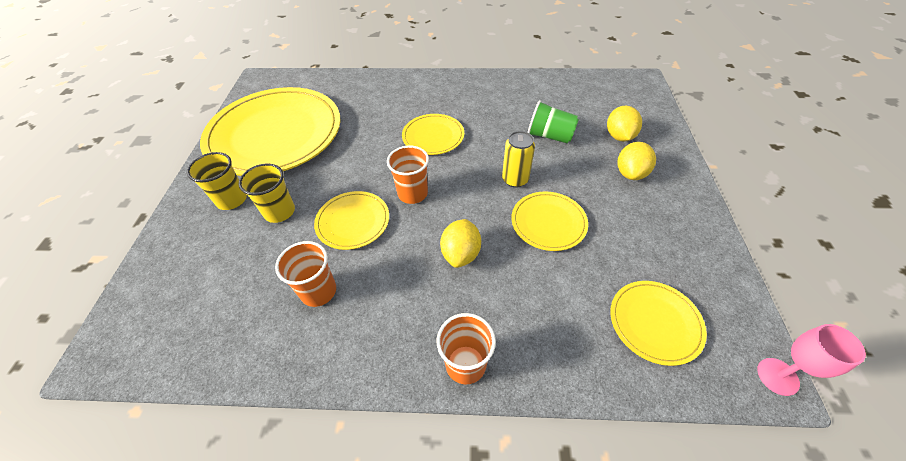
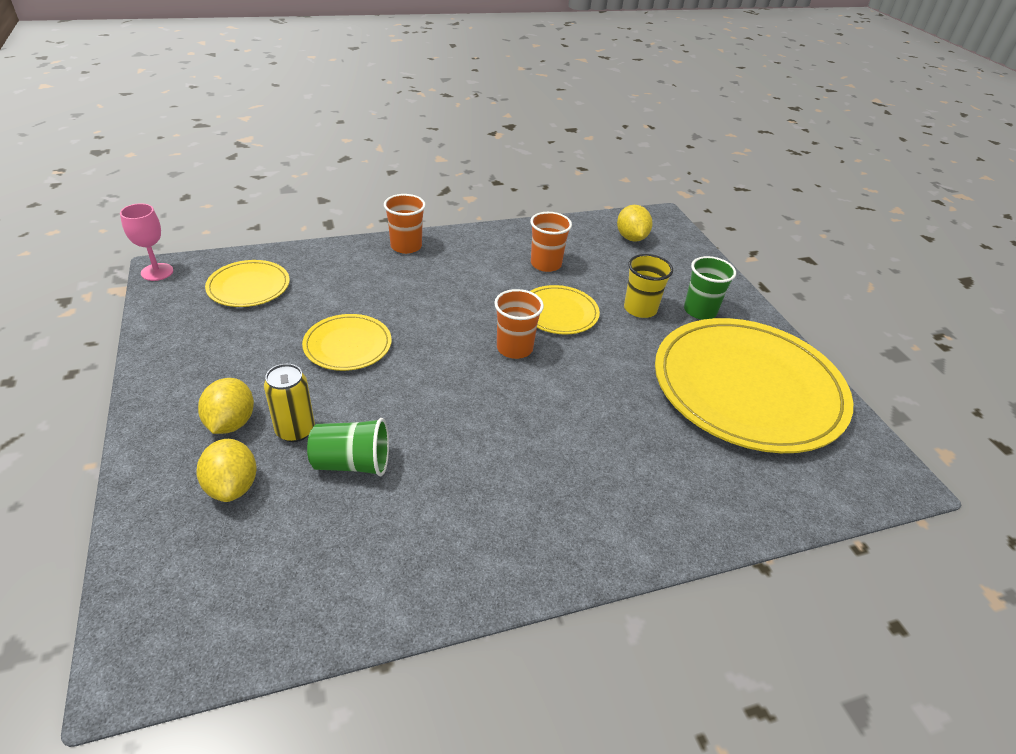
camera: 155 degrees right, 10 degrees down
(231, 199) = (700, 311): yellow cup -> green cup
(433, 136) = (532, 427): yellow plate -> none
(461, 254) = (435, 305): yellow lemon -> yellow lemon (631, 238)
(515, 179) = (395, 385): yellow can -> yellow can (295, 430)

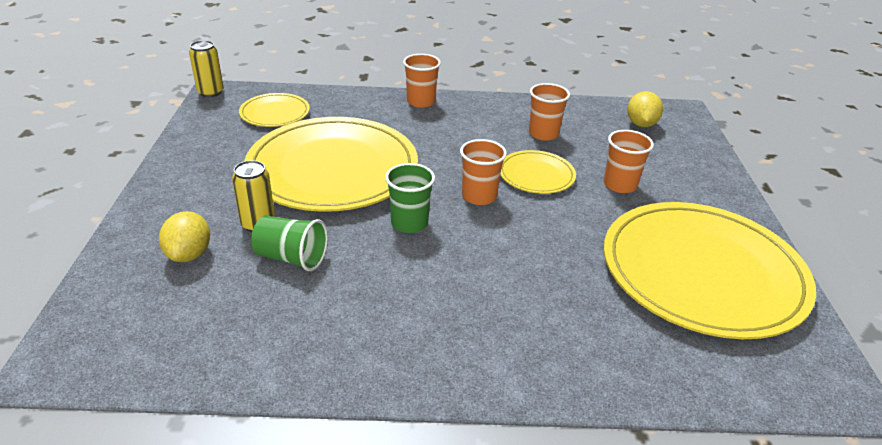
camera: 20 degrees right, 5 degrees down
(157, 272) = (210, 92): pink goblet -> yellow can
(231, 423) = (211, 208): yellow lemon -> none
(347, 345) = (333, 169): yellow plate -> yellow plate, size x2.19
(640, 309) = (620, 185): yellow cup -> orange cup
(700, 311) = (683, 196): green cup -> green cup (409, 223)

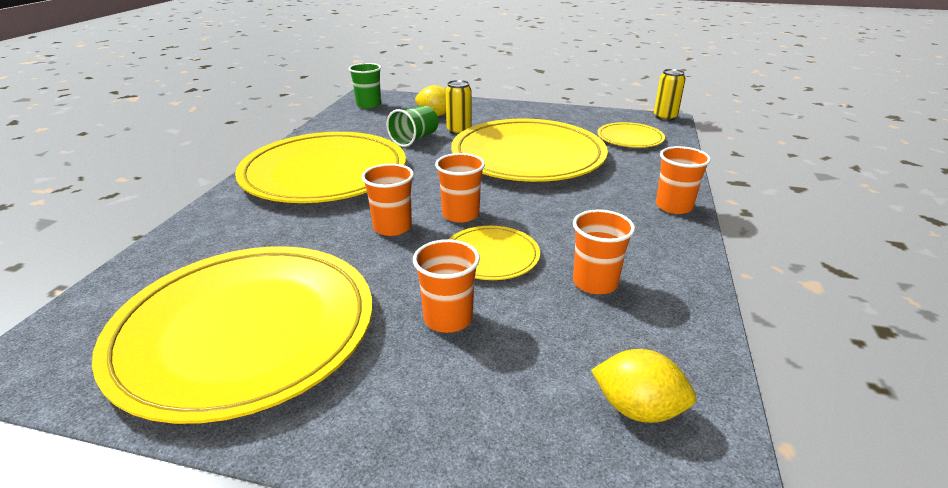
camera: 105 degrees right, 5 degrees down
(409, 223) = (433, 179): green cup -> green cup (368, 105)
(420, 315) = (324, 173): none -> yellow plate
(521, 231) = (392, 227): none -> orange cup

